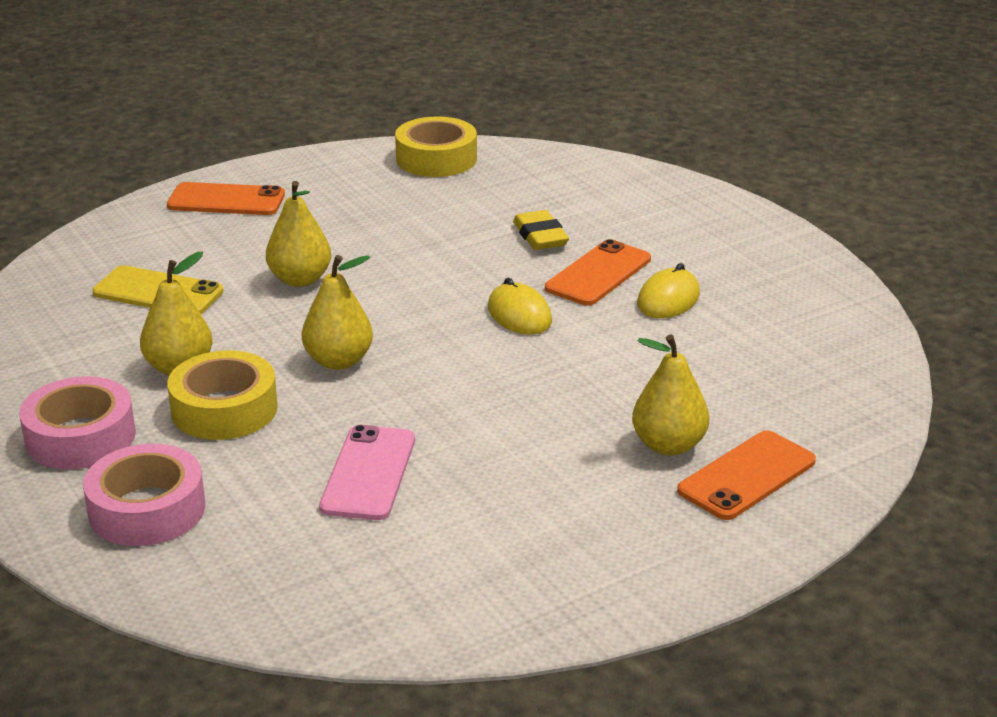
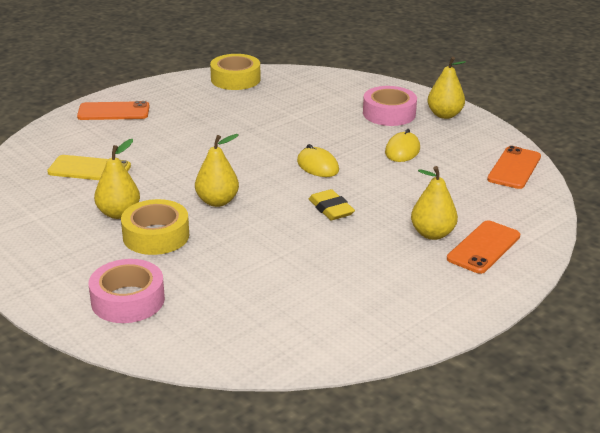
camera: 10 degrees left, 0 degrees up
(80, 437) = (70, 260): pink tape -> pink tape (389, 113)
(300, 279) = (176, 155): yellow pear -> yellow pear (444, 115)
(368, 473) = (259, 266): pink phone -> none
(540, 236) = (314, 120): yellow eraser -> yellow eraser (331, 209)
(598, 274) = (356, 139): orange phone -> orange phone (514, 168)

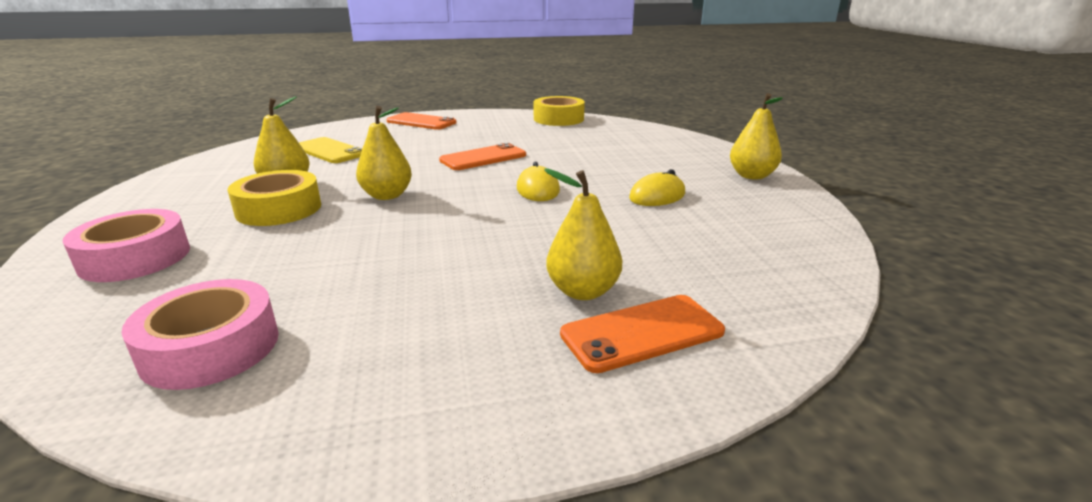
camera: 30 degrees right, 5 degrees down
(331, 209) = (491, 230): yellow eraser -> none
(389, 113) = (682, 164): pink tape -> pink tape (211, 347)
(514, 168) = (800, 244): orange phone -> orange phone (483, 158)

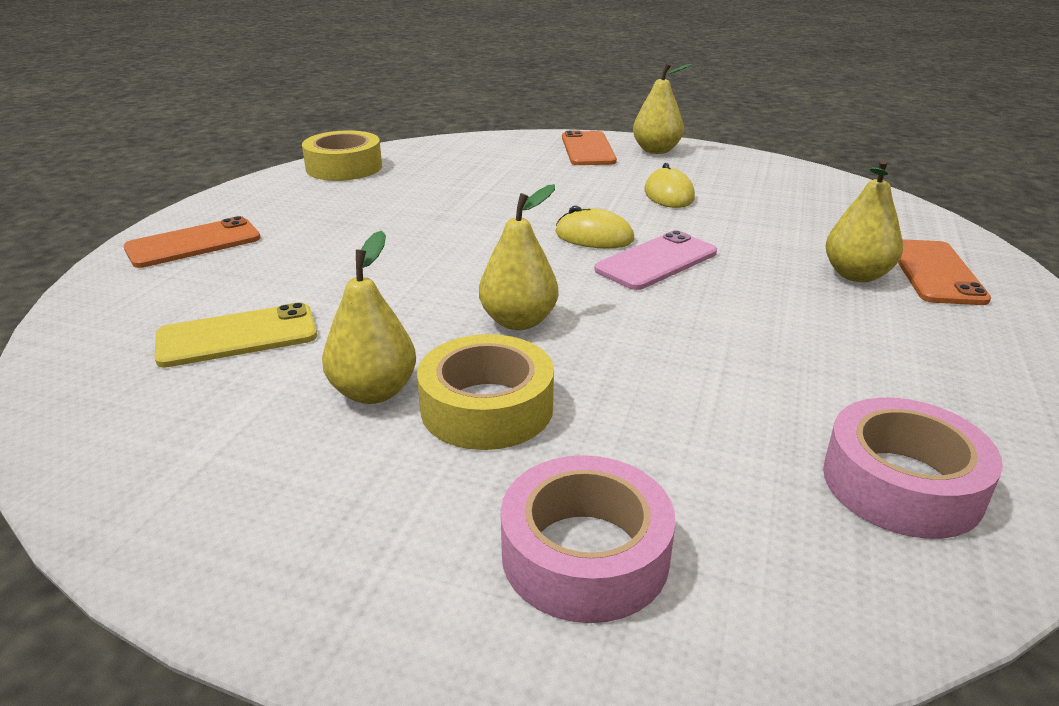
camera: 60 degrees left, 5 degrees up
(483, 158) = (442, 239): orange phone -> orange phone (588, 149)
(518, 213) = (656, 261): none -> pink phone

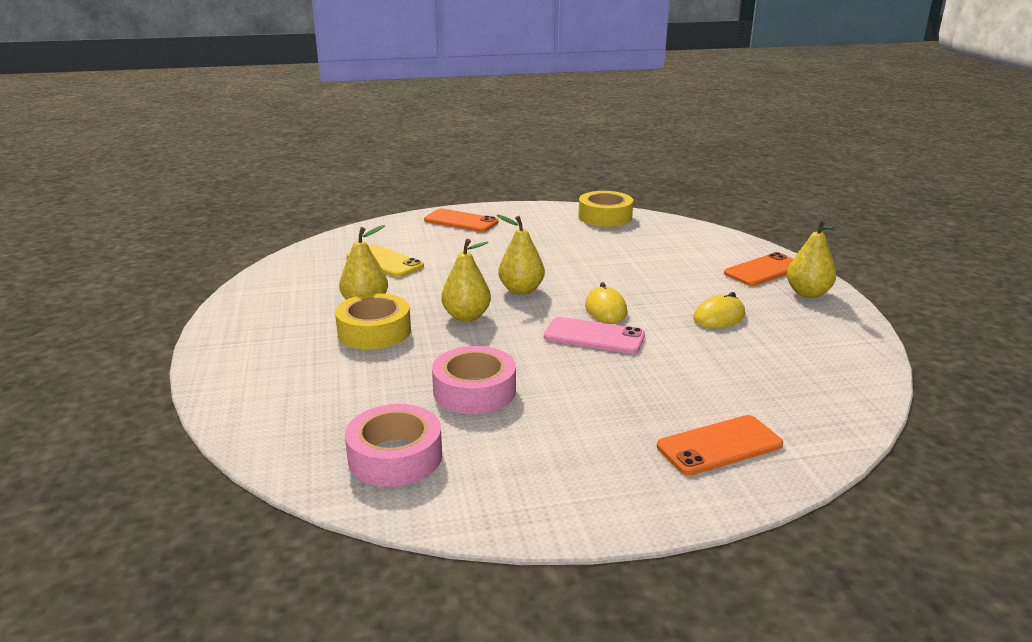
camera: 60 degrees right, 5 degrees down
(585, 554) = (280, 381): pink tape -> pink tape (474, 391)
(856, 275) = (667, 411): yellow pear -> yellow pear (521, 290)

